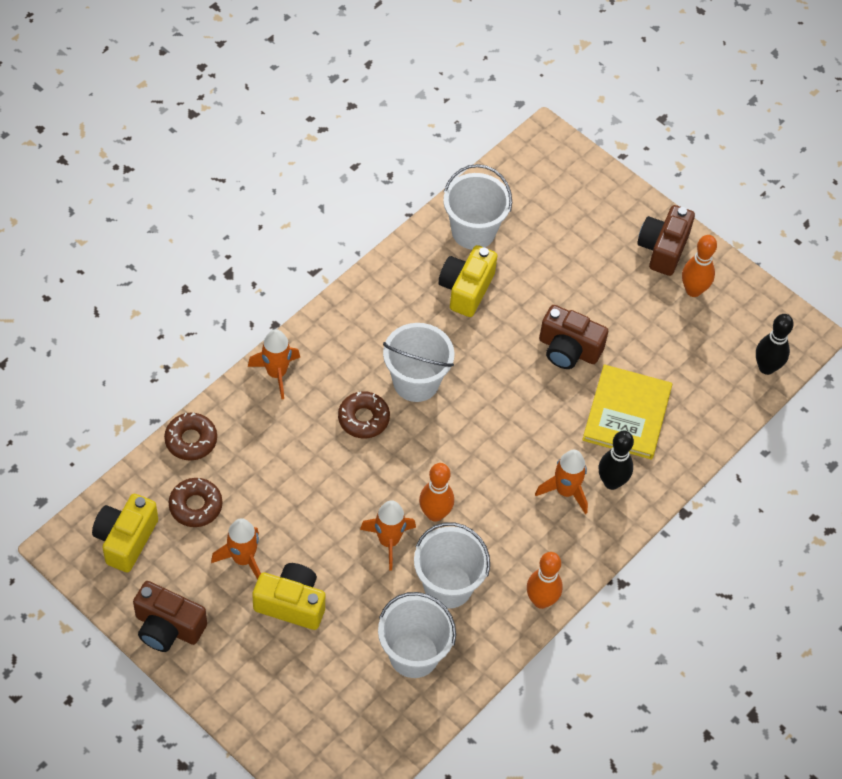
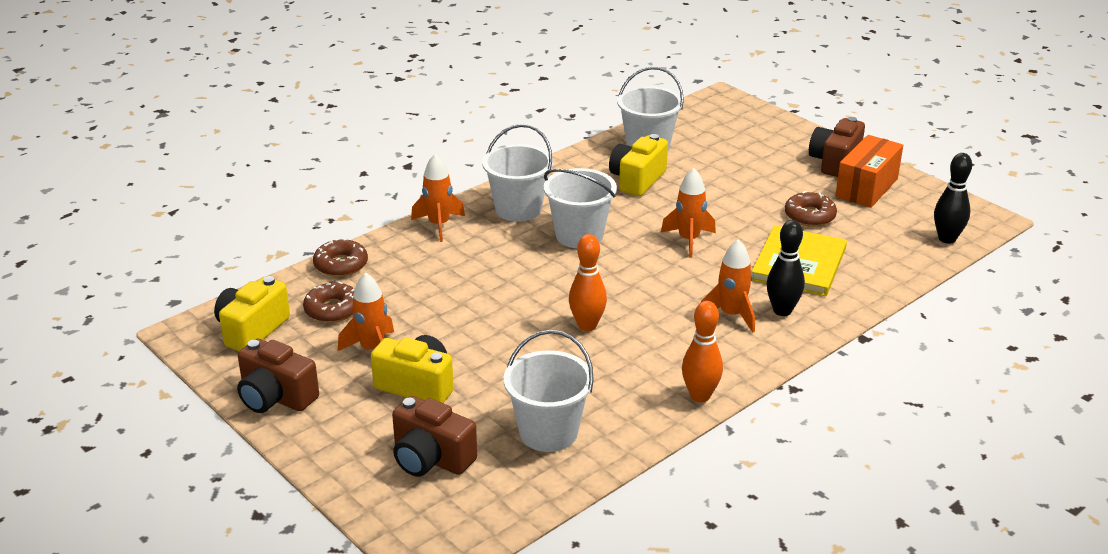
camera: 10 degrees right, 25 degrees down
(363, 419) = (521, 257): brown donut -> brown donut (809, 216)
(388, 541) = (533, 343): orange rocket -> orange rocket (689, 240)
(448, 586) = (595, 379): white bucket -> white bucket (518, 209)
(568, 349) = (738, 220): brown camera -> brown camera (431, 458)
(693, 290) = (866, 188): orange bowling pin -> orange box

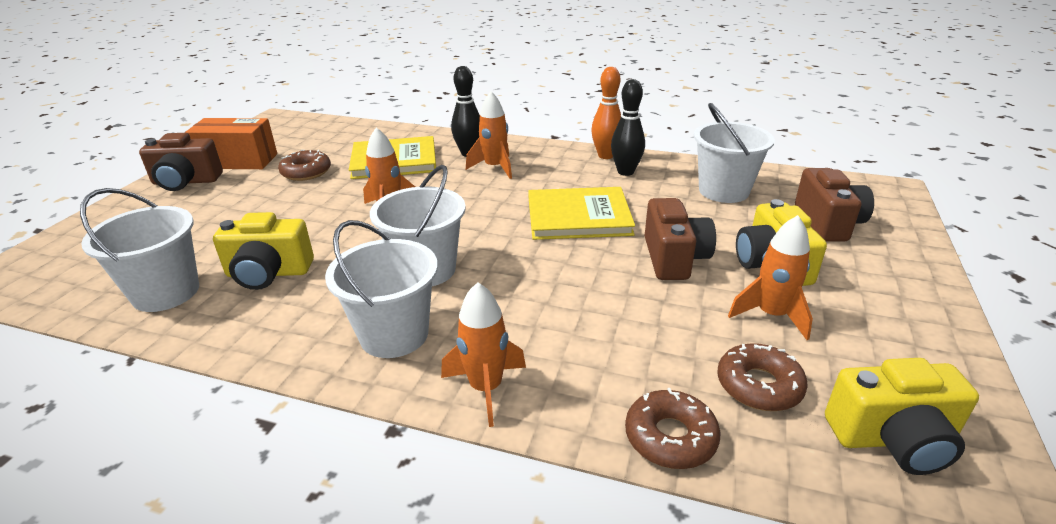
camera: 120 degrees left, 0 degrees up
(276, 397) = (927, 341): brown camera -> brown camera (674, 258)
(587, 325) = (578, 216): orange bowling pin -> yellow book
(947, 239) = (315, 125): black bowling pin -> black bowling pin (625, 172)

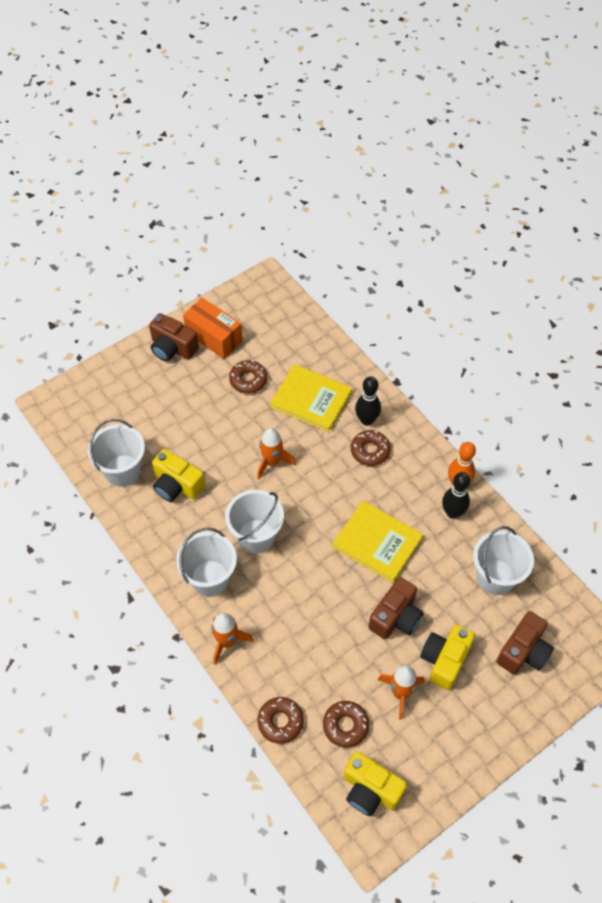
camera: 35 degrees right, 25 degrees up
(494, 168) = (370, 451): orange rocket -> brown donut

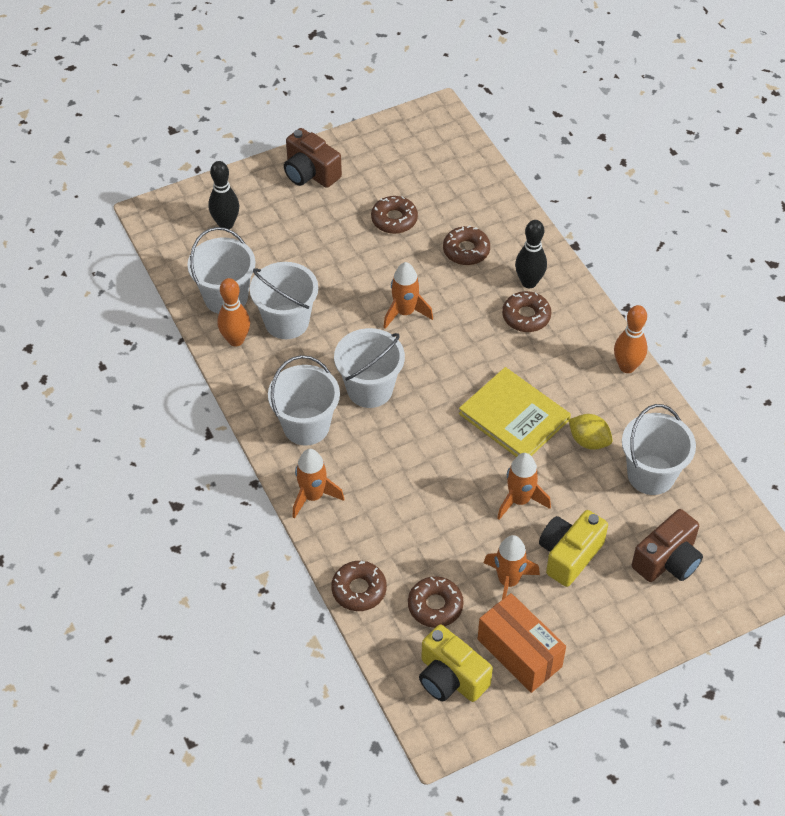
camera: 10 degrees right, 5 degrees down
(138, 508) = (236, 340): none -> orange bowling pin
(177, 485) = (286, 322): yellow camera -> white bucket
(214, 337) = (362, 167): orange box -> orange box (519, 653)
(311, 399) = (466, 250): yellow book -> brown donut
(396, 617) = (519, 500): brown camera -> orange rocket
(441, 555) = (588, 441): none -> yellow lemon
(452, 512) = (613, 397): black bowling pin -> black bowling pin (226, 224)

